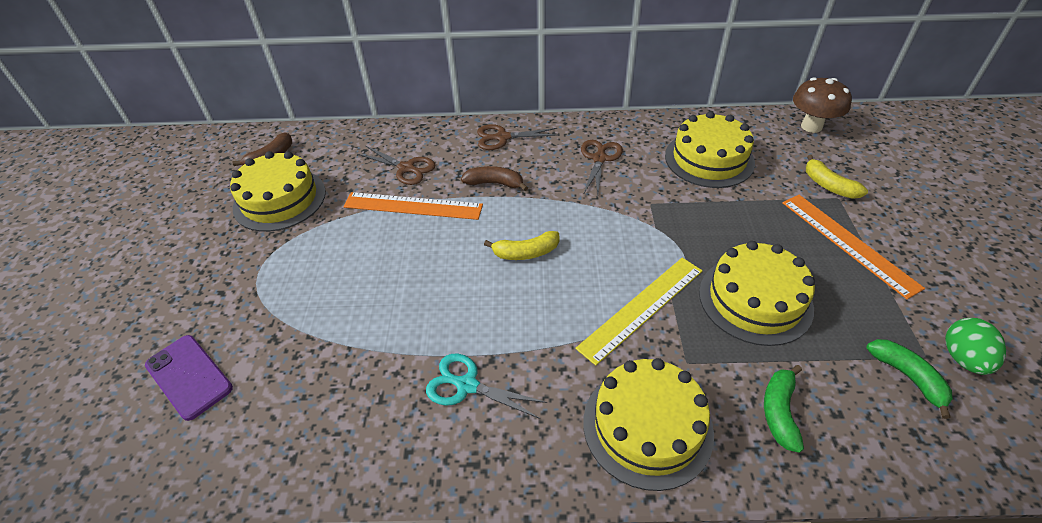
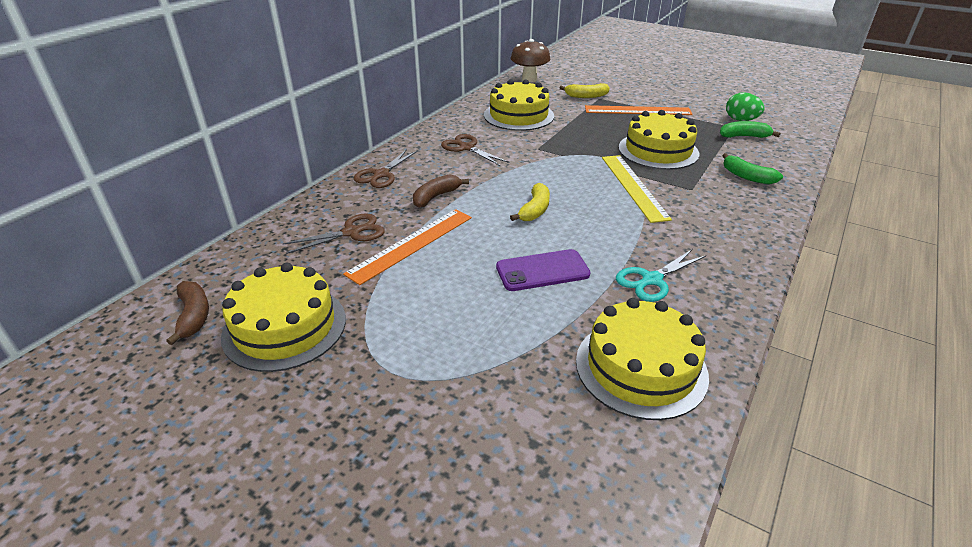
camera: 60 degrees left, 10 degrees down
(189, 376) = (507, 466): purple phone -> purple phone (542, 271)
(647, 426) = (733, 220): yellow cake -> yellow cake (641, 367)

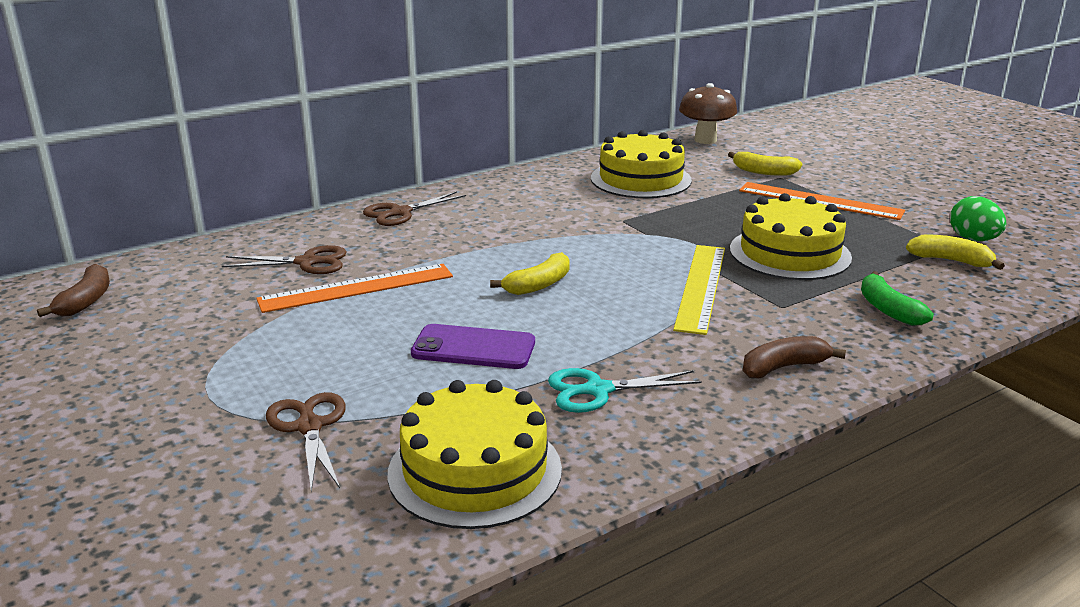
camera: 25 degrees right, 10 degrees down
(285, 327) = (154, 331): yellow cake -> none
(436, 197) = (436, 247): brown banana -> brown banana (783, 367)
(466, 147) = (531, 203): brown scissors -> brown scissors (309, 426)
(744, 136) = (950, 261): green banana -> yellow banana

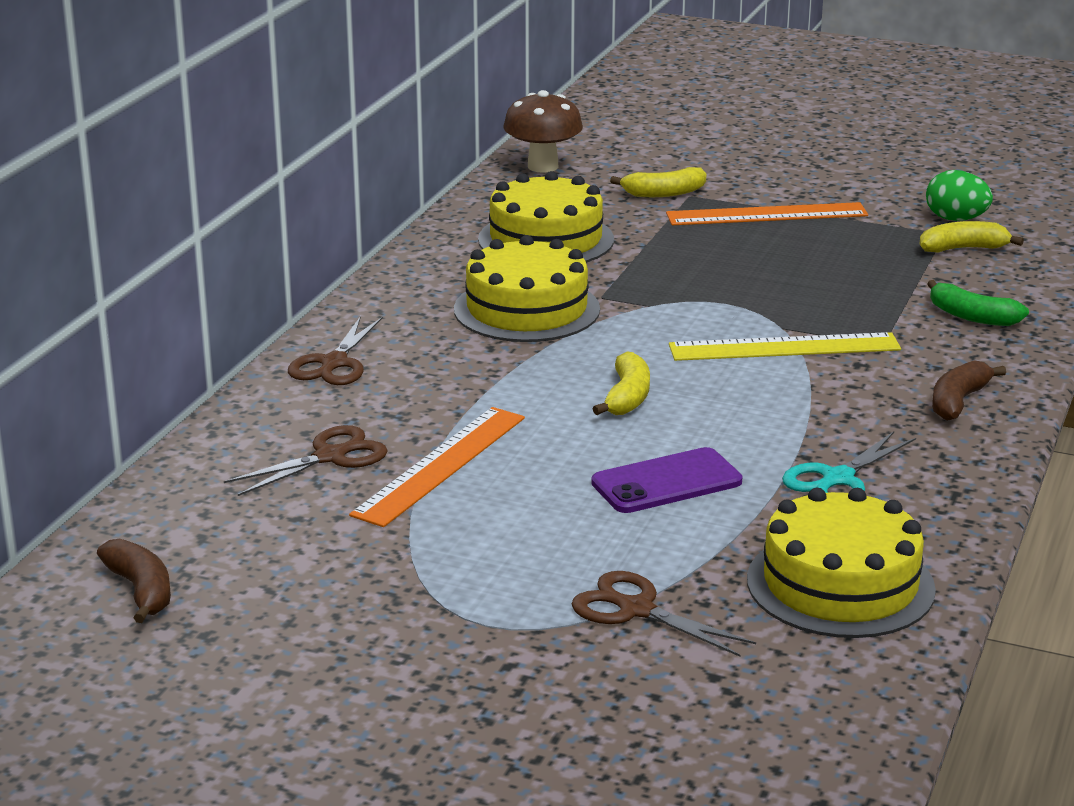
camera: 35 degrees left, 0 degrees up
(700, 287) = (784, 347): yellow ruler -> yellow ruler turned 75 degrees counterclockwise
(790, 253) = (816, 284): yellow cake -> yellow cake (526, 309)

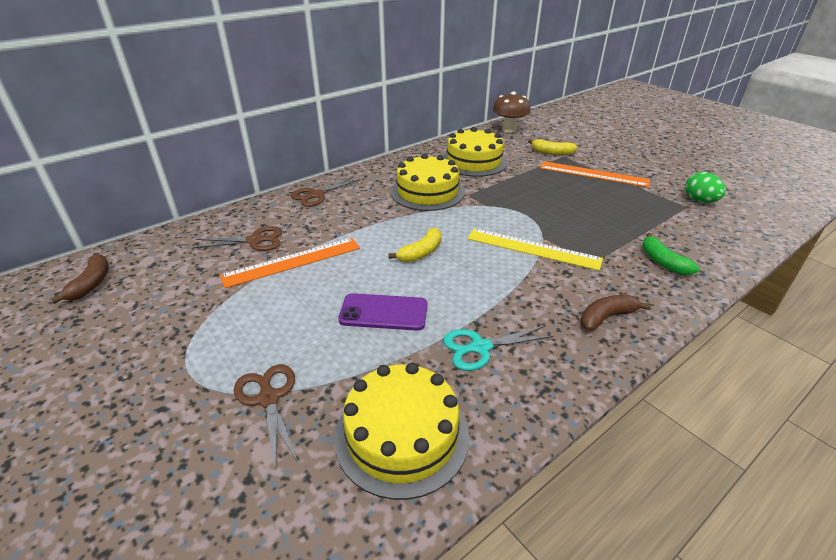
camera: 30 degrees right, 10 degrees up
(963, 249) = (691, 218): yellow banana -> none

